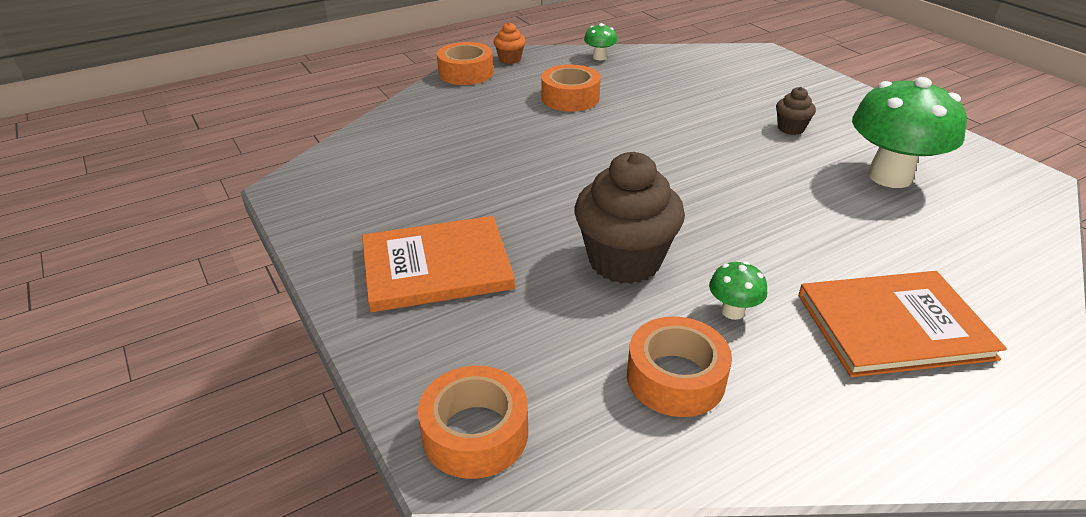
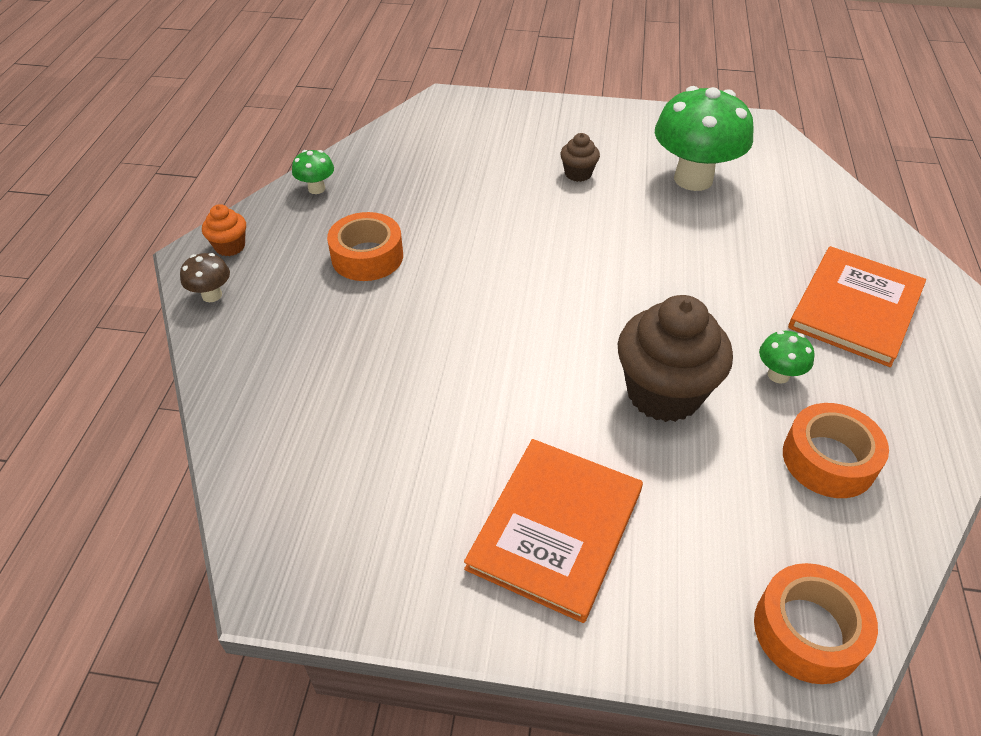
camera: 50 degrees left, 10 degrees up
(466, 73) = (212, 295): orange tape -> brown mushroom

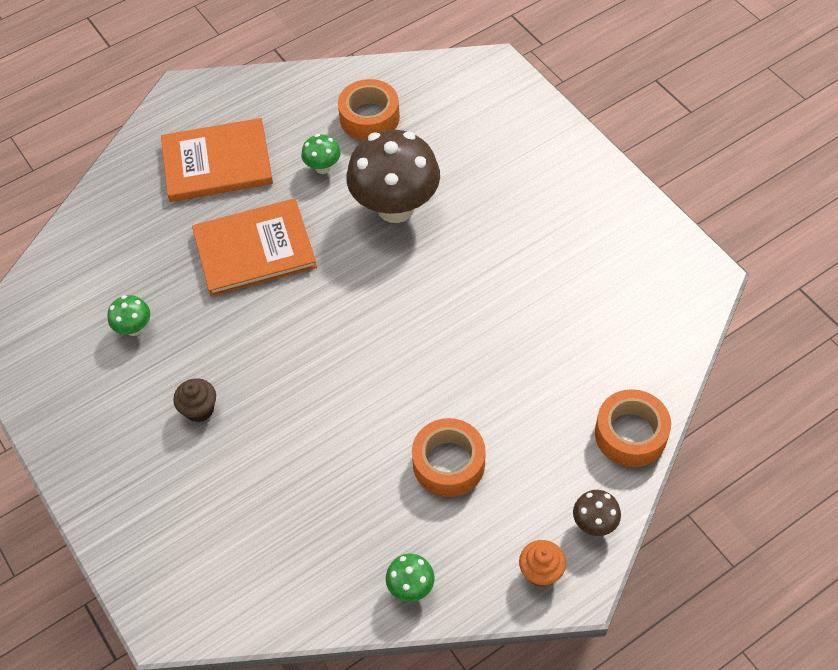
camera: 130 degrees left, 10 degrees up
(555, 528) = (540, 192): orange book -> orange book (254, 249)
(663, 393) = (395, 207): brown cupcake -> brown mushroom
(693, 179) = (134, 328): green mushroom -> green mushroom, size x0.44
(807, 631) = (485, 79): orange tape -> orange tape (630, 434)

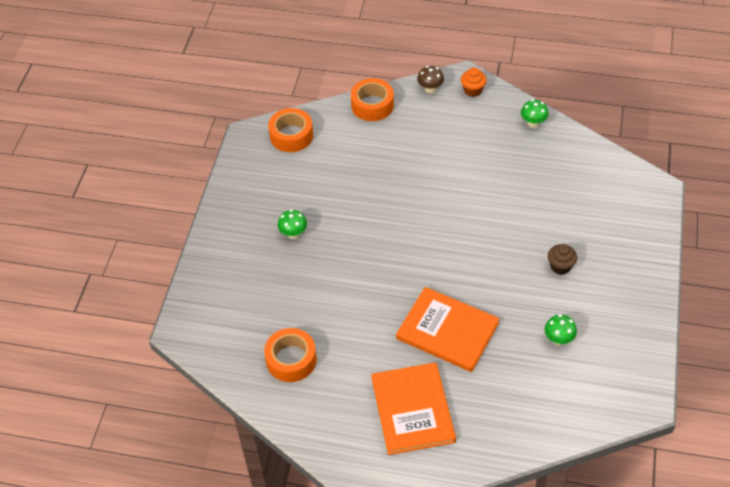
camera: 135 degrees left, 5 degrees down
(217, 163) = (412, 410): orange book -> orange book turned 45 degrees clockwise
(323, 167) = (355, 350): green mushroom -> green mushroom (293, 234)
(395, 207) = (344, 290): brown mushroom -> none
(448, 463) = (464, 153): orange tape -> orange tape (291, 135)

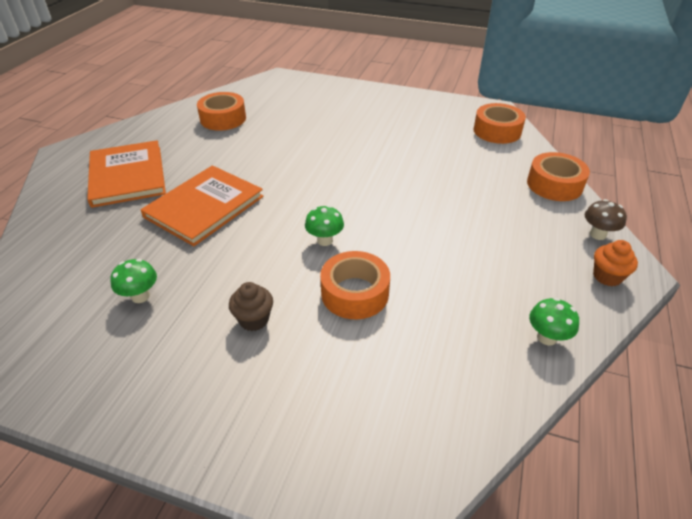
camera: 95 degrees right, 10 degrees down
(293, 234) = (364, 126): green mushroom -> green mushroom (325, 240)
(412, 410) = (127, 175): orange book -> orange book turned 75 degrees clockwise
(522, 216) = (355, 293): none -> orange tape

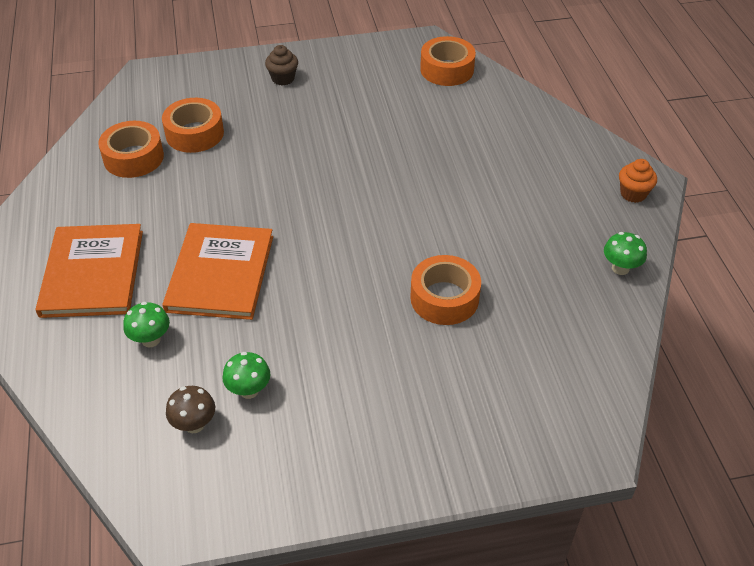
camera: 30 degrees left, 5 degrees up
(127, 175) = (93, 273): orange book -> orange book turned 45 degrees clockwise
(254, 319) = (377, 362): brown cupcake -> brown cupcake (283, 78)
(325, 240) = (375, 259): green mushroom -> green mushroom (151, 340)
(554, 185) = (538, 115): orange tape -> orange tape (194, 133)
(597, 234) = (604, 155): brown mushroom -> brown mushroom (194, 424)

